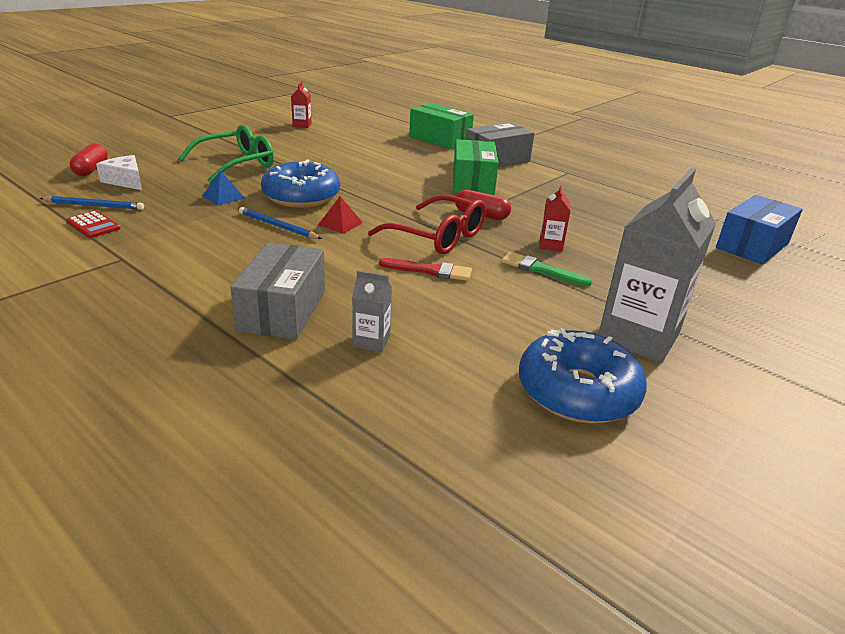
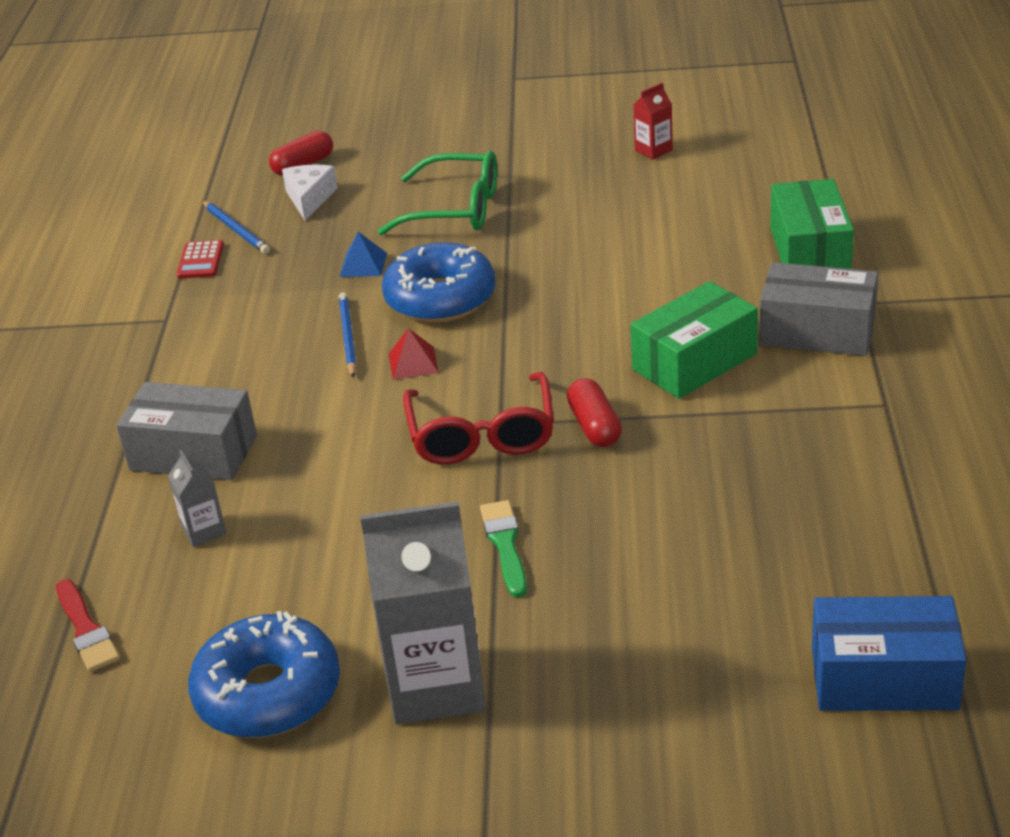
camera: 55 degrees right, 5 degrees up
(282, 310) = (193, 453): grey box -> grey box turned 45 degrees clockwise
(430, 271) = (389, 479): red brush -> red brush (86, 629)
(550, 245) = (588, 517): red carton -> none

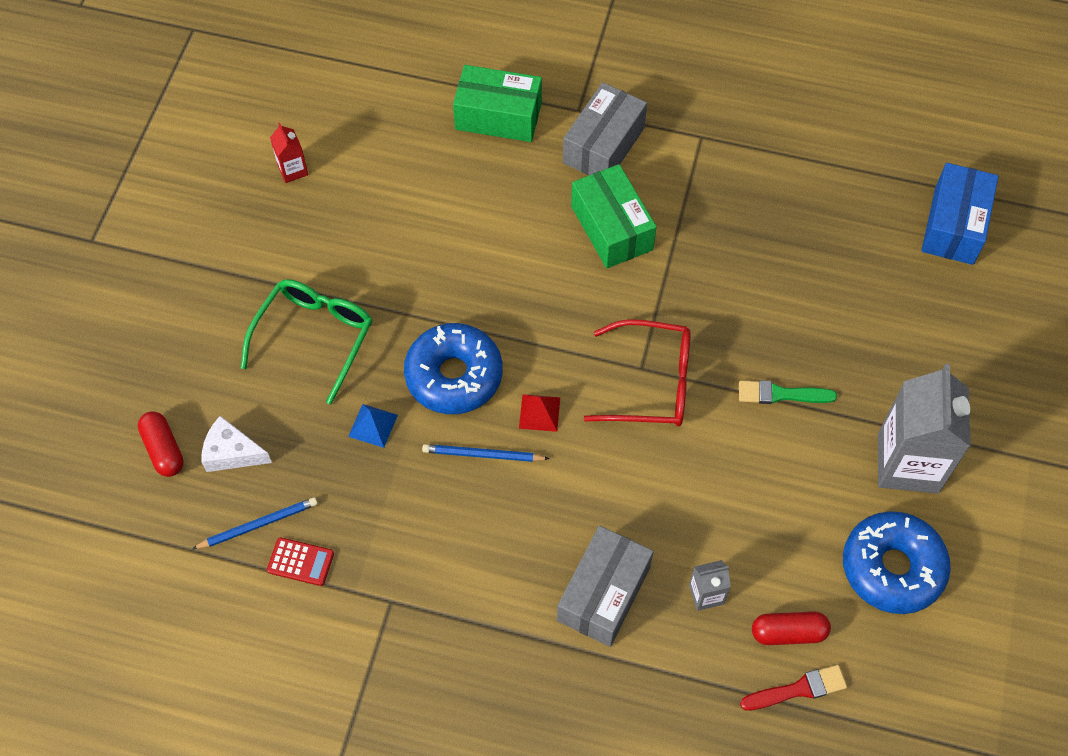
camera: 80 degrees left, 25 degrees up
(595, 426) = (667, 309): red capsule -> red capsule (788, 632)

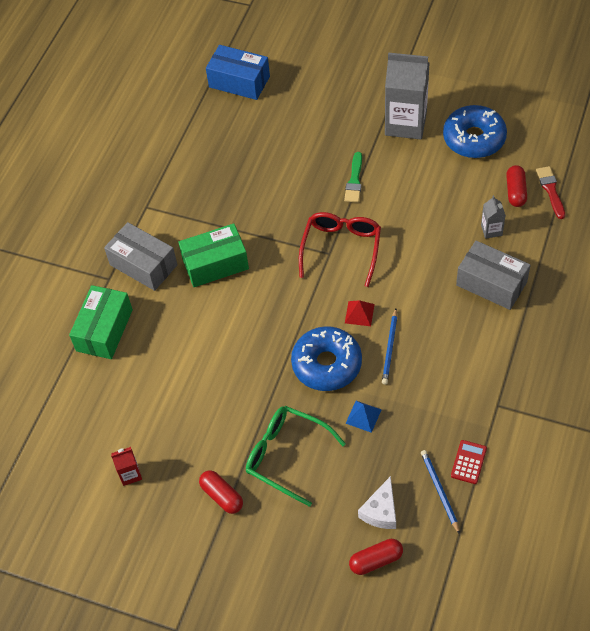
camera: 80 degrees left, 5 degrees down
(260, 270) = (222, 496): none -> red capsule

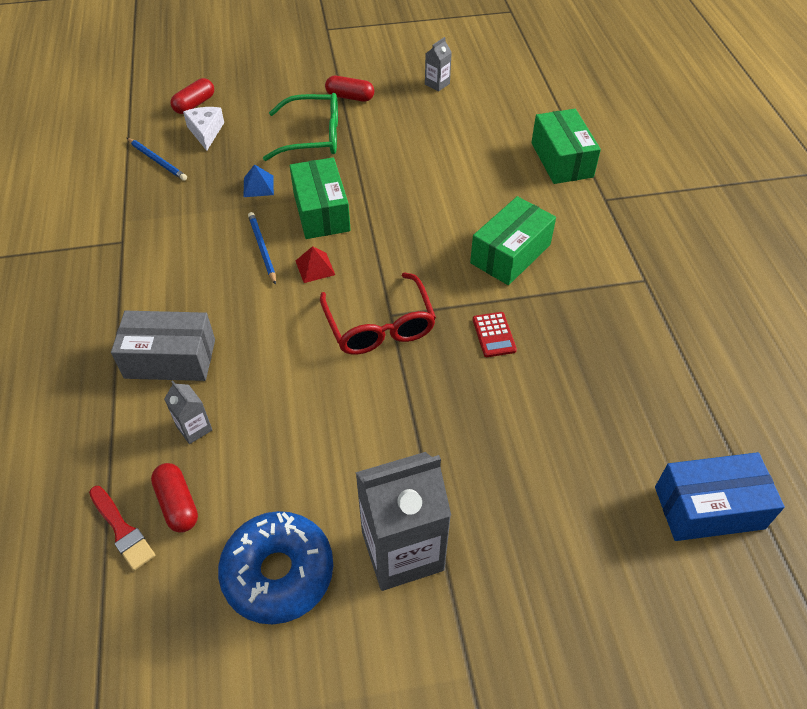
camera: 145 degrees right, 5 degrees down
(130, 474) = (437, 84): red carton -> grey carton
(143, 265) = (584, 224): grey box -> none
(327, 364) = (321, 211): blue donut -> green box
(354, 180) = (420, 420): green brush -> none
(468, 462) = (137, 188): red calculator -> red calculator (494, 335)

